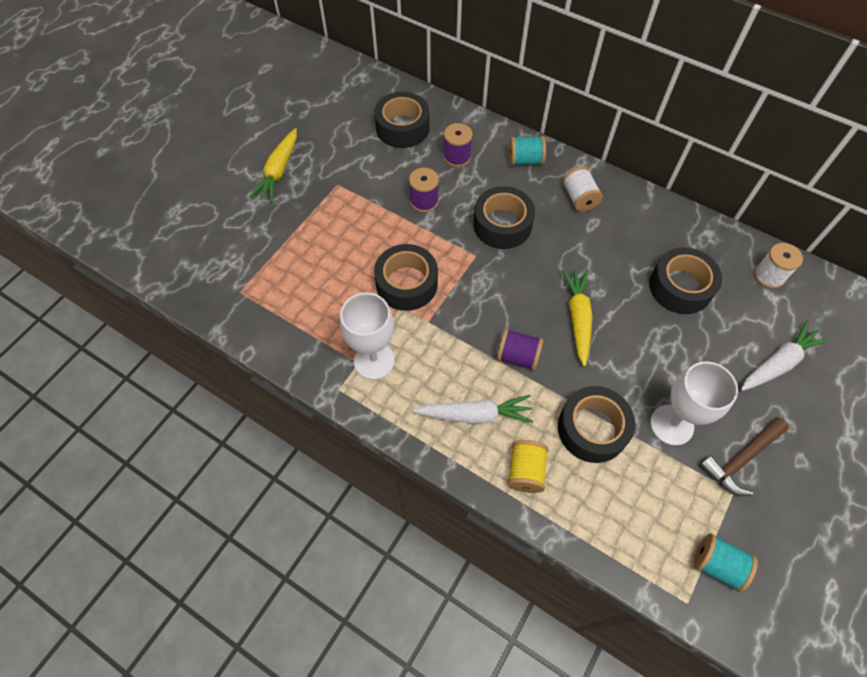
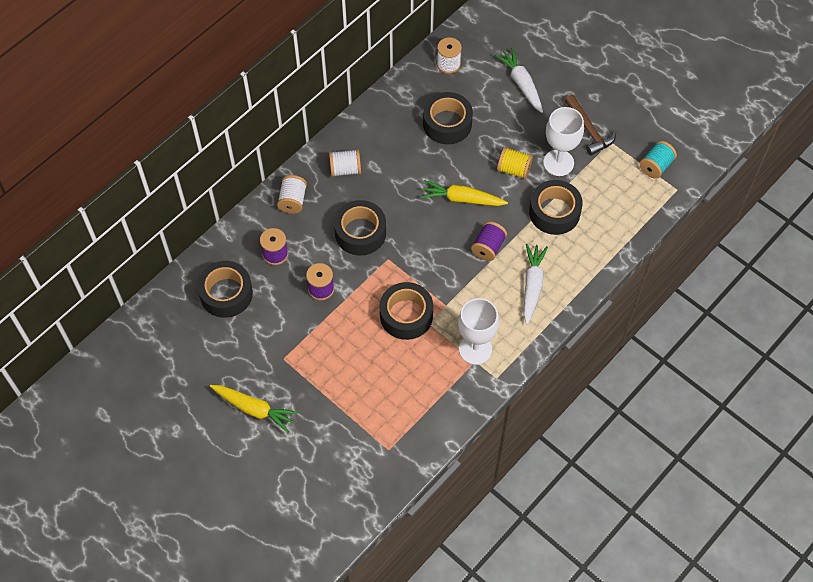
camera: 80 degrees left, 0 degrees up
(525, 160) = (293, 201): turquoise spool -> white spool
(526, 471) = (580, 261): yellow spool -> yellow spool (514, 169)

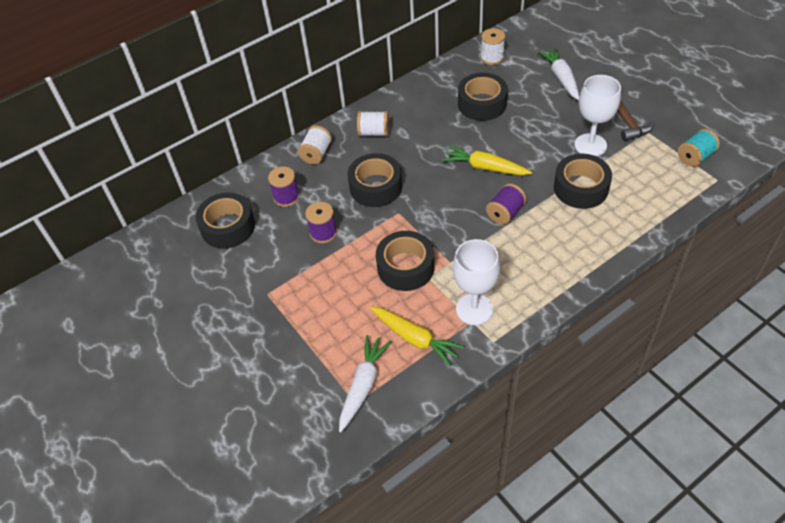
camera: 15 degrees right, 10 degrees down
(254, 409) = (222, 339): yellow carrot -> yellow carrot (415, 338)
(514, 169) = (543, 147): yellow spool -> none
(532, 285) = (547, 253): white carrot -> white carrot (363, 385)

